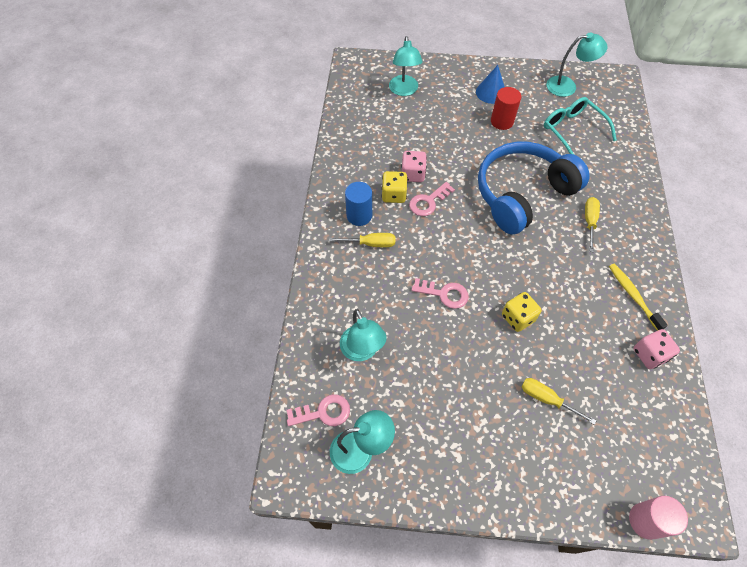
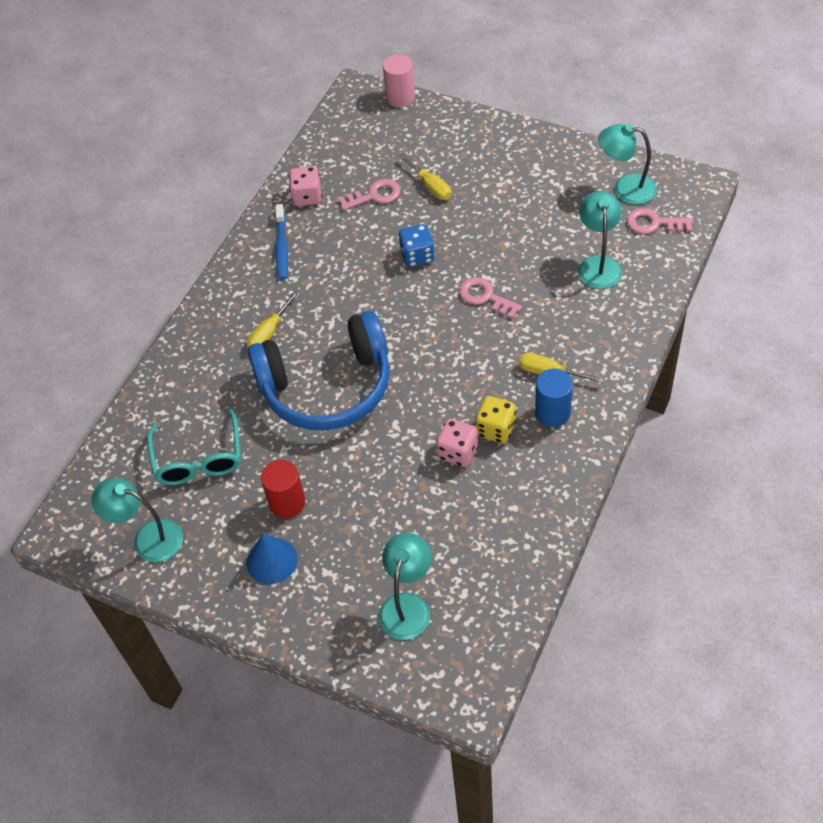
camera: 155 degrees left, 5 degrees down
(428, 202) = (454, 407): pink key -> pink key (375, 195)
(517, 318) = (417, 256): yellow dice -> blue dice
(633, 295) = (281, 247): yellow toothbrush -> blue toothbrush

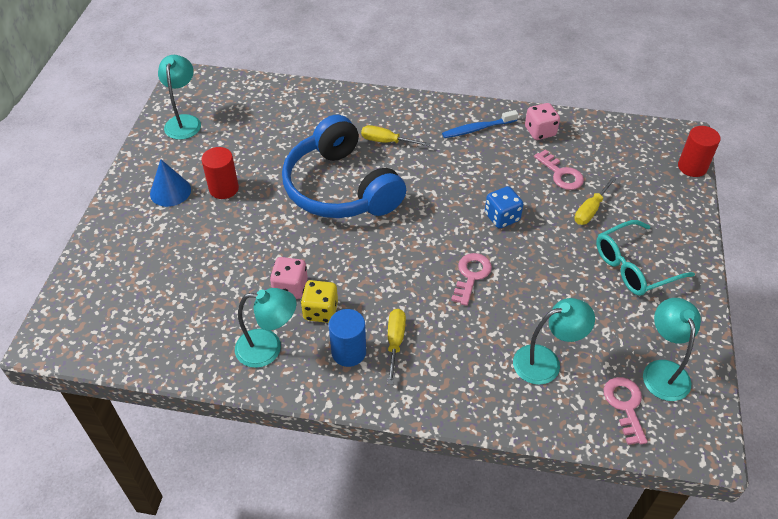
camera: 70 degrees right, 5 degrees down
(198, 458) = (257, 130): turquoise glasses -> turquoise glasses (634, 266)
(400, 97) = (692, 167): pink cylinder -> red cylinder
(407, 605) = (134, 282): turquoise lamp -> turquoise lamp (268, 348)

